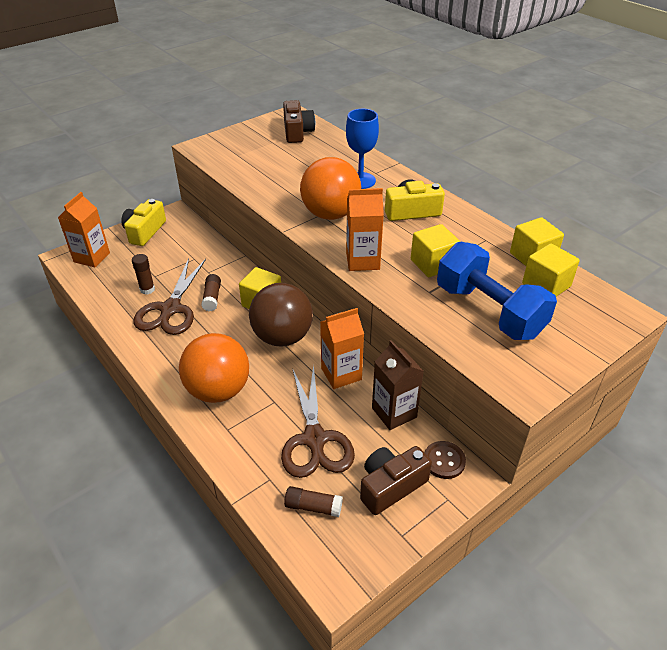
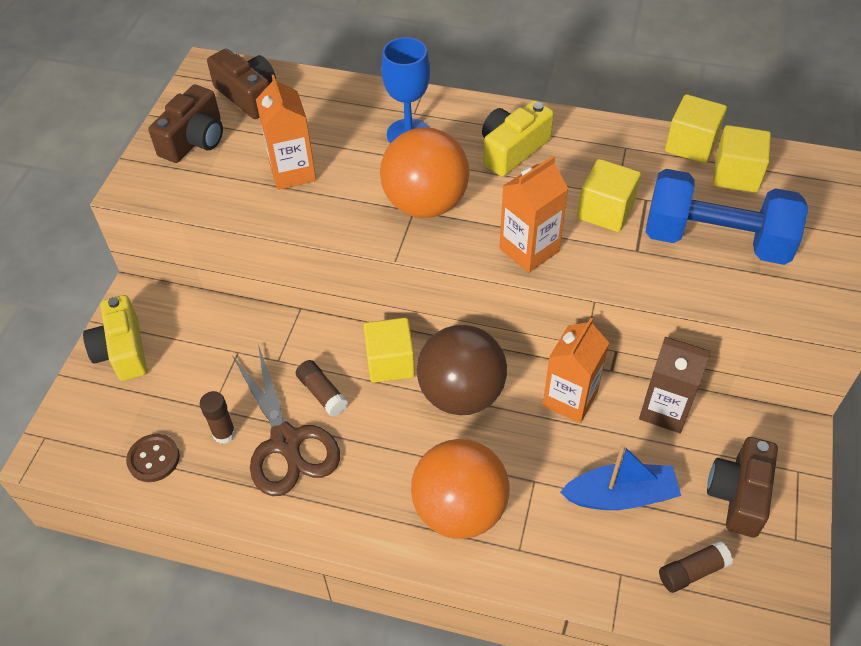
camera: 35 degrees left, 10 degrees up
(92, 257) = (88, 434): orange carton -> orange carton (292, 172)
(249, 140) = (194, 140): none -> brown camera
(315, 439) = (620, 496): brown scissors -> blue boat
(444, 461) = (758, 432): brown button -> brown button (153, 459)

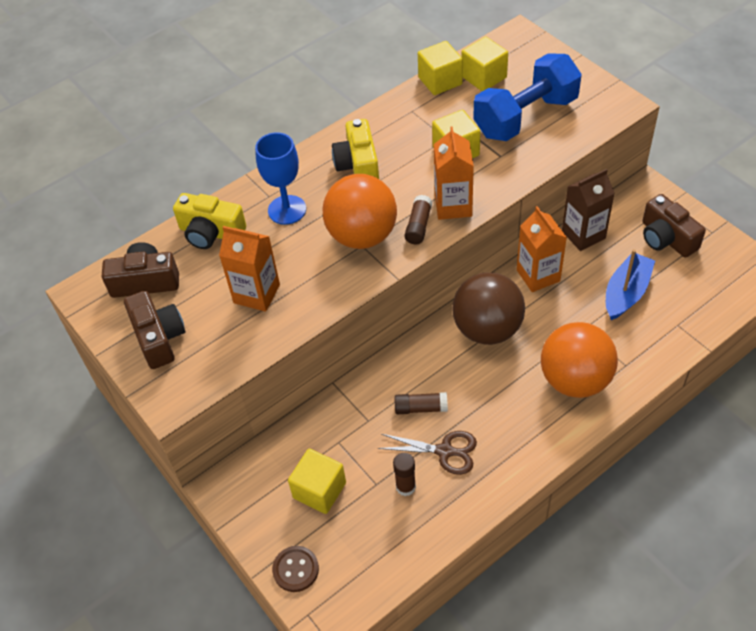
camera: 50 degrees left, 0 degrees up
(122, 350) = (268, 520): yellow camera -> yellow camera (211, 232)
(153, 459) = (391, 544): brown button -> brown button (295, 569)
(286, 442) = (445, 451): brown scissors -> brown scissors, size x0.64
(390, 362) = (428, 354): yellow cube -> yellow cube (319, 490)
(692, 571) = (699, 291): brown glue stick -> brown glue stick (418, 226)

